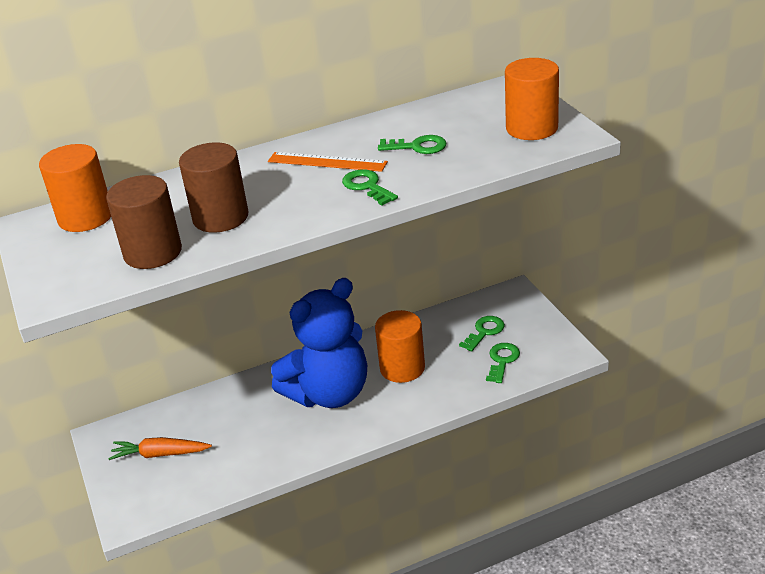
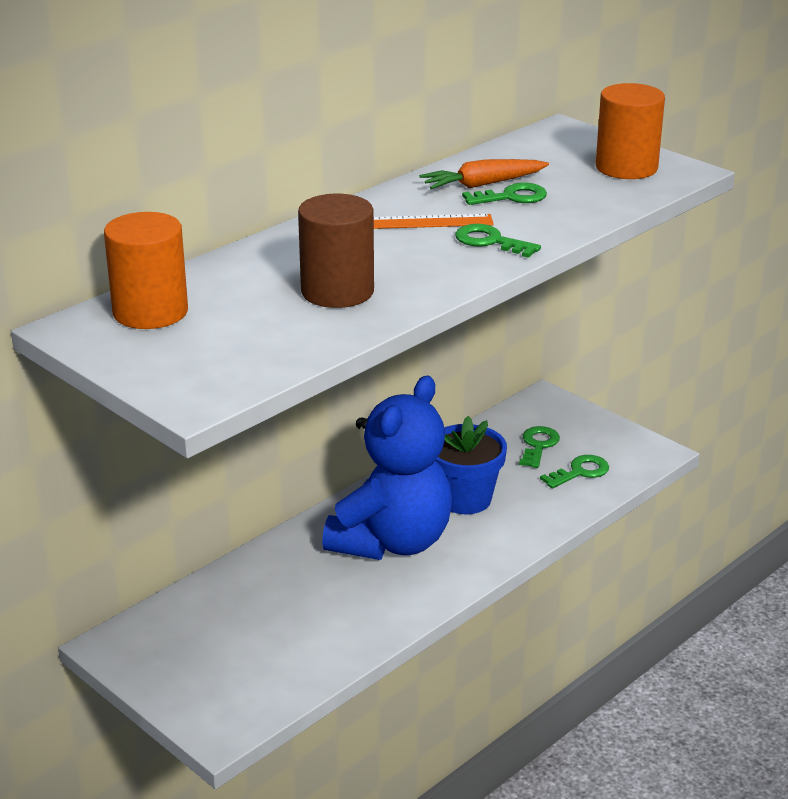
camera: 25 degrees left, 5 degrees down
(153, 252) = (286, 337): brown cylinder -> none
(160, 454) = (213, 649): orange carrot -> orange carrot (483, 184)
(402, 368) = (465, 499): orange cylinder -> blue flower pot
(502, 360) = (580, 472): green key -> green key turned 60 degrees clockwise

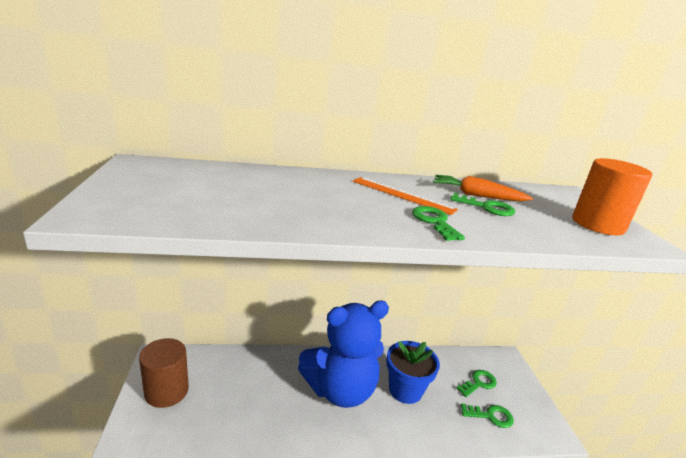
camera: 35 degrees right, 5 degrees down
(150, 312) = (182, 172): orange cylinder -> none
(337, 291) = (290, 204): brown cylinder -> brown cylinder (166, 391)

